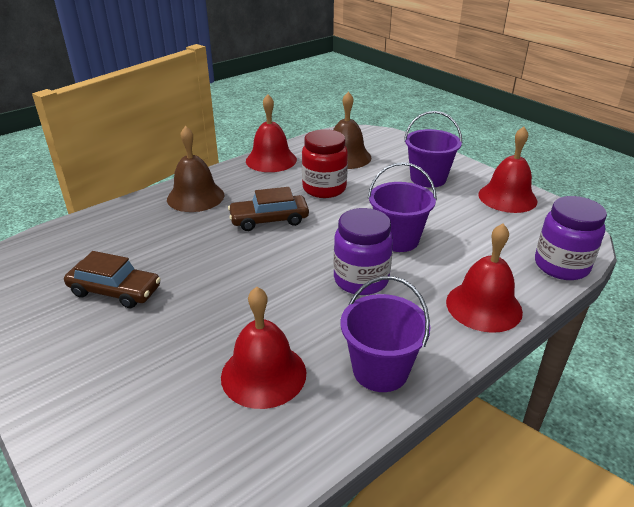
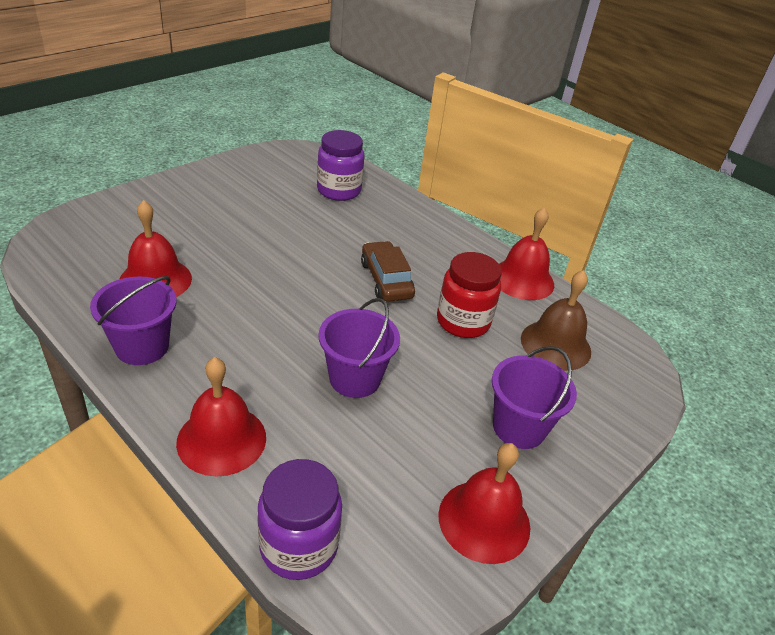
camera: 80 degrees right, 5 degrees up
(115, 291) = (270, 202): brown car -> none
(195, 197) = (424, 231): brown bell -> none
(361, 280) = (277, 342): purple jar -> purple jar (339, 190)

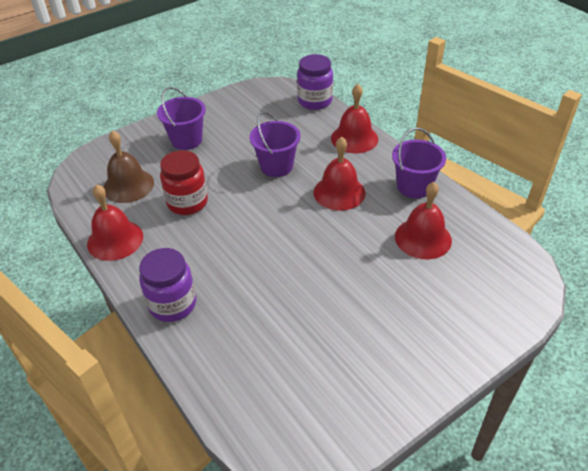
camera: 165 degrees left, 5 degrees up
(339, 190) = (256, 361): purple jar -> purple jar (172, 304)
(386, 280) = (235, 239): brown car -> none
(484, 520) = (227, 106): red bell -> red bell (339, 192)

